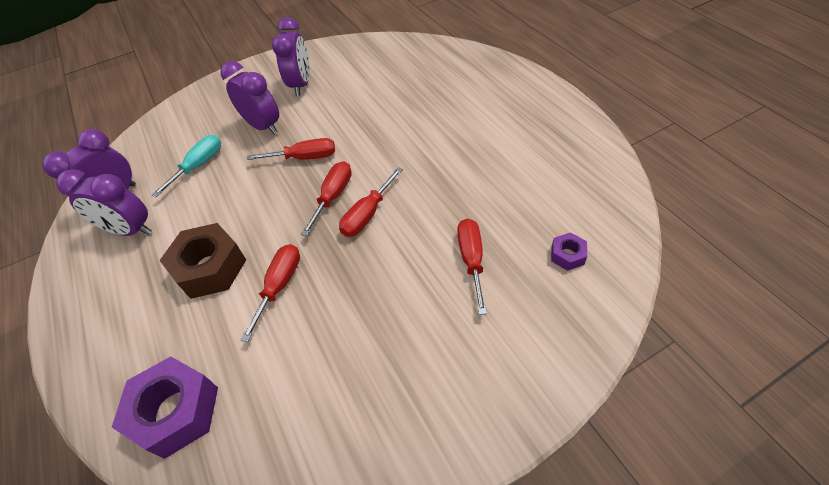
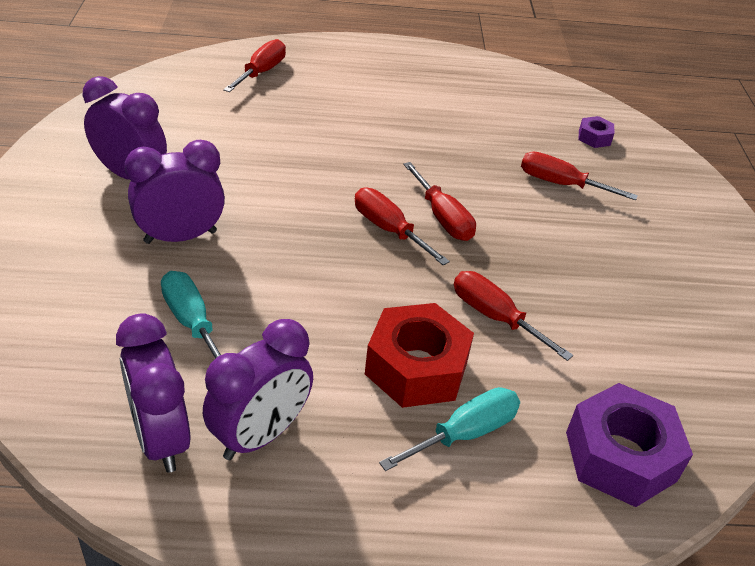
camera: 70 degrees left, 10 degrees down
(164, 315) = (465, 433): none -> turquoise screwdriver
(210, 268) = (416, 367): brown nut -> red nut
(304, 158) = (293, 226): red screwdriver -> red screwdriver (261, 72)

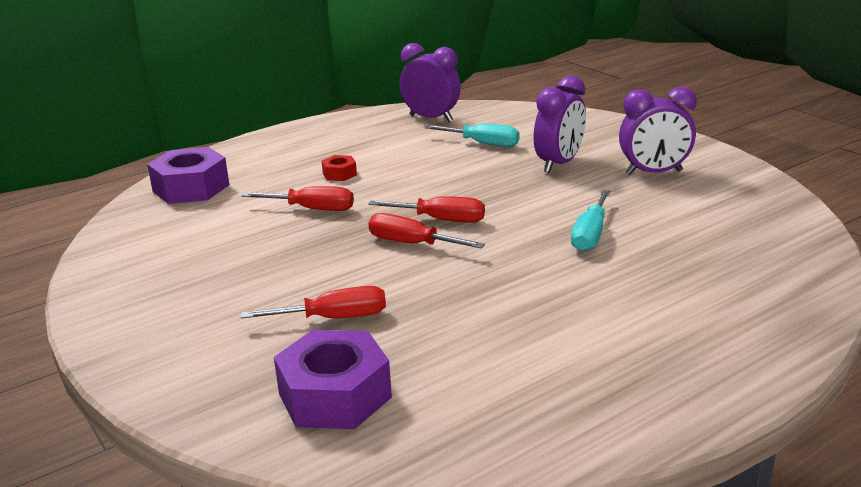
camera: 150 degrees right, 15 degrees down
(260, 435) = (389, 132): purple clock -> none
(261, 72) = (759, 279): red screwdriver -> none
(416, 367) = (339, 174): red nut -> red nut, size x0.48
(465, 433) = (287, 165): turquoise screwdriver -> turquoise screwdriver (590, 235)
(594, 138) = (334, 395): purple nut -> purple nut, size x2.08

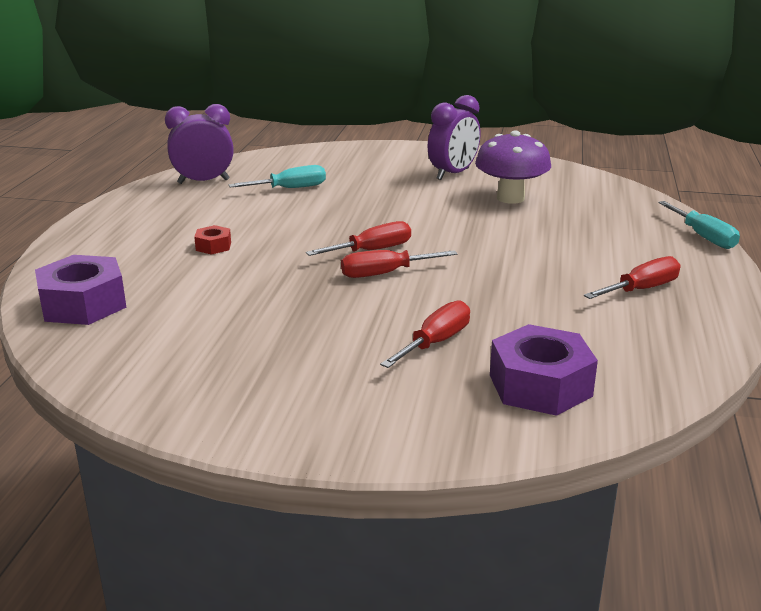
camera: 45 degrees left, 0 degrees up
(312, 209) = (249, 279): red screwdriver -> red screwdriver (641, 289)
(559, 164) = (378, 186): purple clock -> none
(590, 235) = (491, 225): turquoise screwdriver -> turquoise screwdriver (703, 237)
(663, 215) = (510, 198): none -> purple mushroom

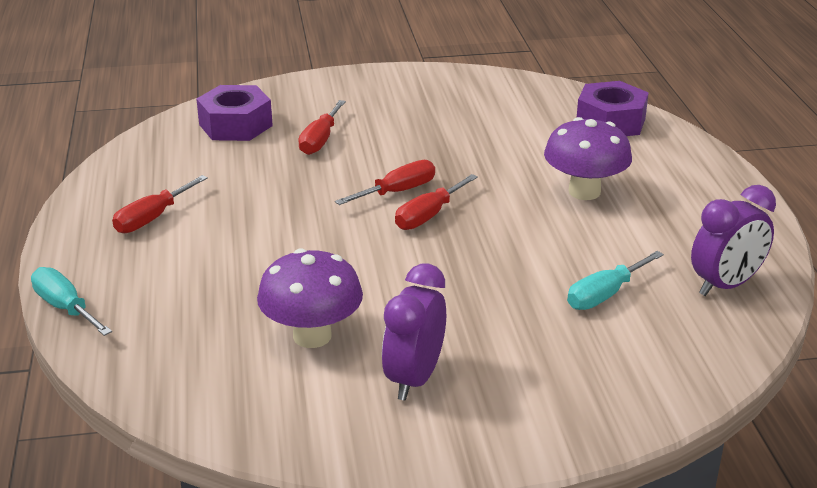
camera: 160 degrees right, 5 degrees up
(213, 246) = (584, 192): red nut -> purple mushroom

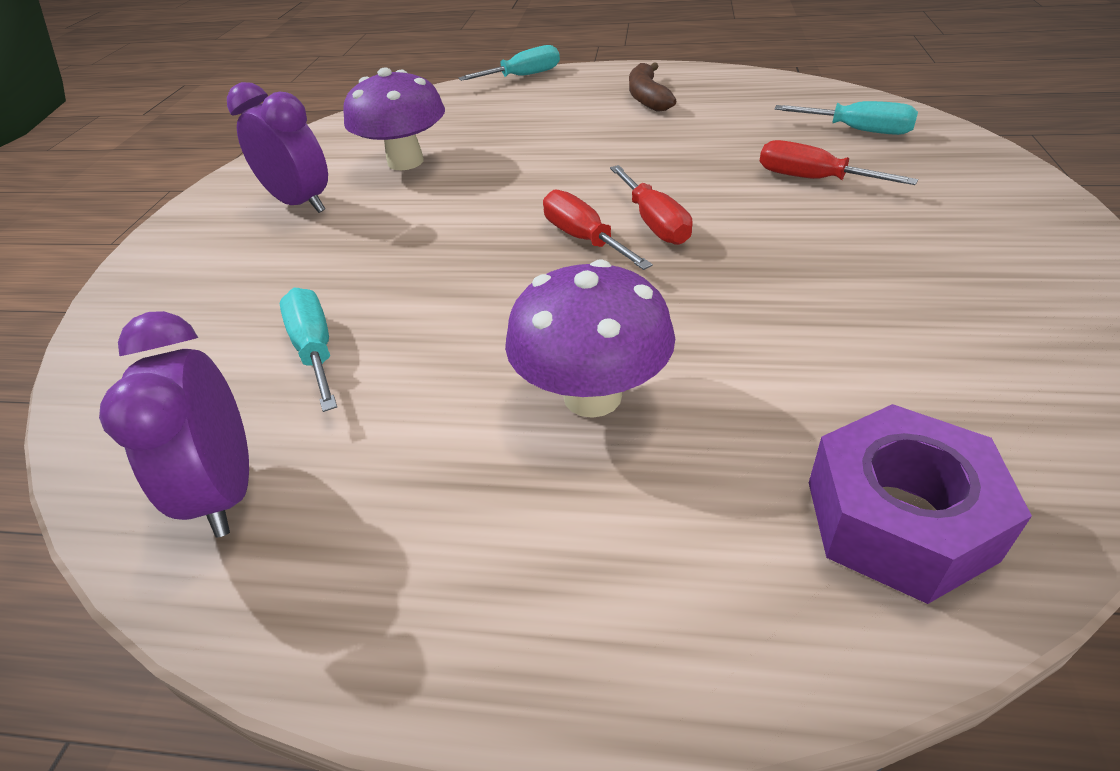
camera: 110 degrees right, 10 degrees up
(152, 218) = (647, 97): red screwdriver -> brown banana
(235, 125) = (858, 130): purple nut -> turquoise screwdriver

